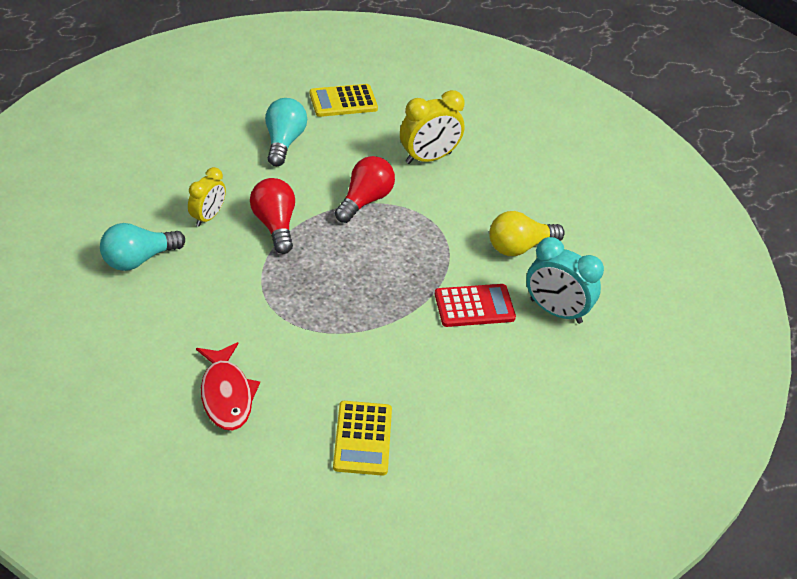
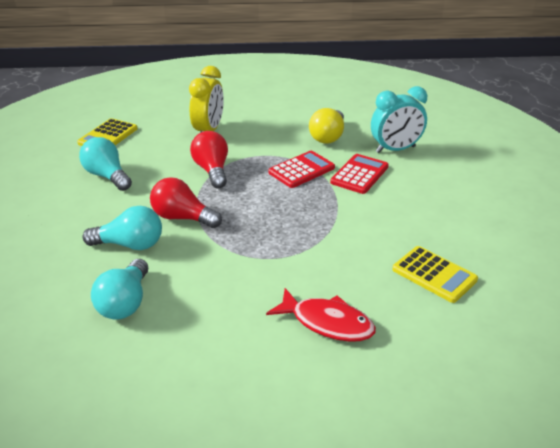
camera: 45 degrees left, 10 degrees down
(208, 217) = (130, 245): yellow clock -> turquoise light bulb
(434, 260) = (301, 170): none -> red calculator

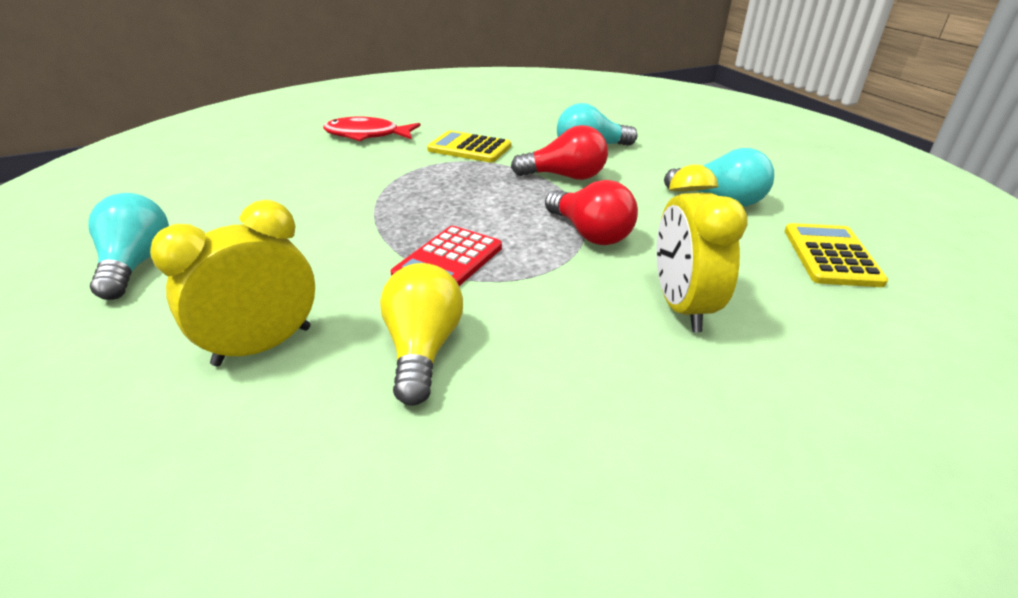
camera: 160 degrees right, 0 degrees up
(125, 303) = (545, 122): turquoise light bulb -> turquoise light bulb (136, 264)
(359, 174) = (344, 273): red calculator -> none
(395, 149) = (263, 346): turquoise clock -> yellow clock
(434, 275) = (254, 176): yellow calculator -> yellow calculator (469, 148)

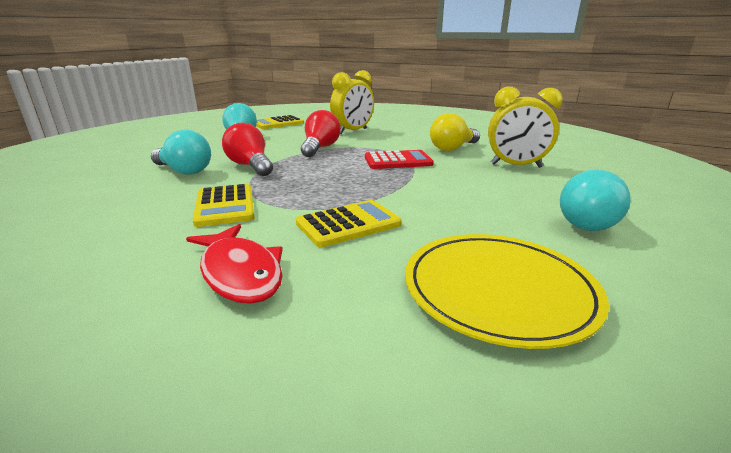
camera: 130 degrees left, 10 degrees down
(211, 180) = (498, 290): none -> yellow plate
(358, 174) = (348, 224): none -> yellow calculator

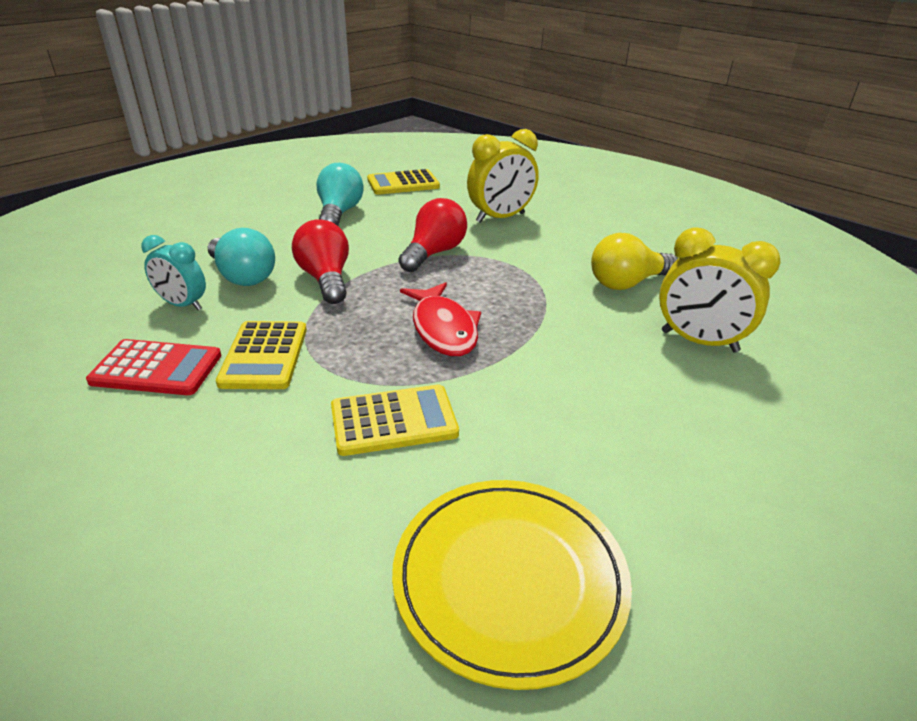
camera: 15 degrees right, 10 degrees up
(141, 189) = (183, 305): none -> turquoise clock
(240, 273) = (236, 478): red fish -> red fish (443, 329)
(398, 161) = (527, 300): red calculator -> red calculator (157, 368)
(590, 222) = (723, 486): turquoise light bulb -> none

